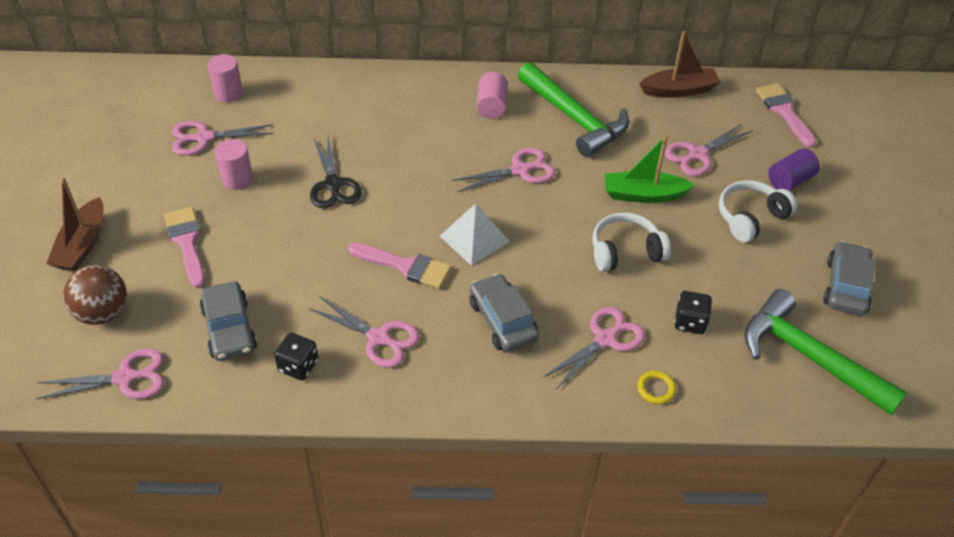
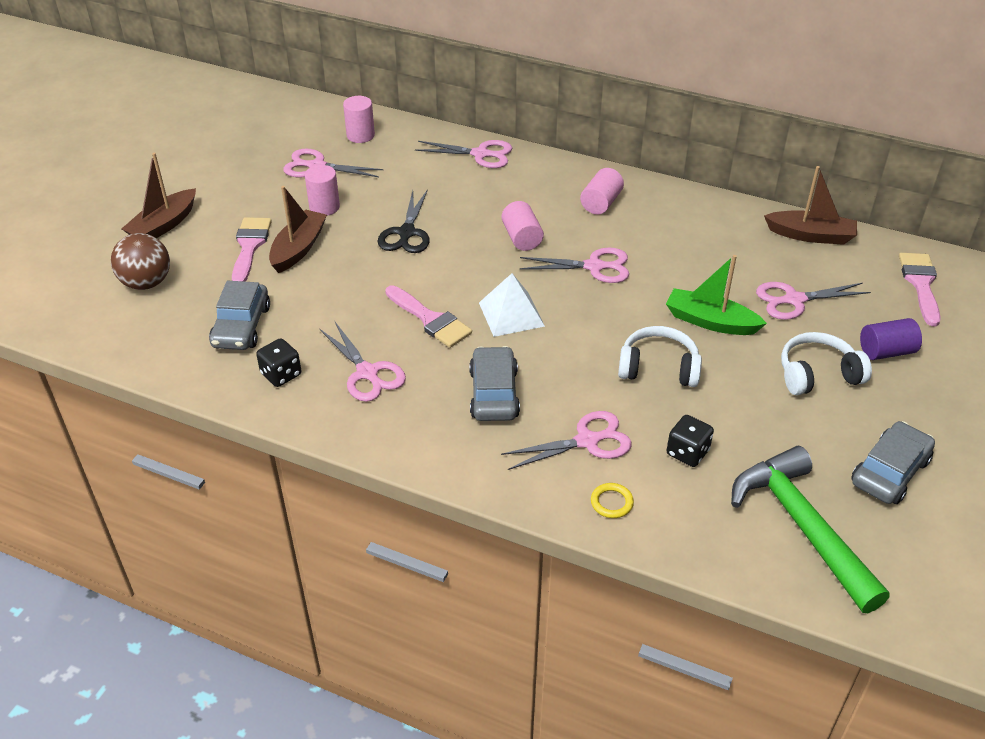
camera: 25 degrees right, 5 degrees down
(125, 378) = (132, 339): pink scissors -> pink scissors (480, 154)
(237, 230) = (298, 248): none -> brown boat
(441, 160) = (522, 238): none -> pink cylinder
(574, 119) = (679, 235): green hammer -> none

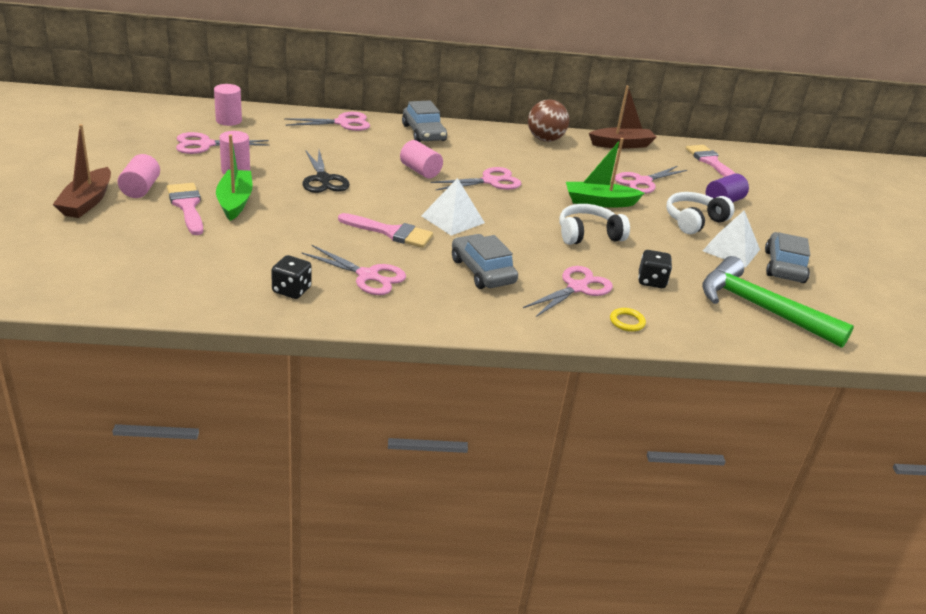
camera: 30 degrees left, 10 degrees down
(146, 283) = (103, 246): brown ball -> brown ball (545, 139)
(241, 326) = (226, 263): grey car -> grey car (423, 133)
(298, 248) = (235, 201): brown boat -> green boat
(601, 203) = (462, 143): pink cylinder -> pink cylinder (140, 189)
(834, 429) = (731, 250): none -> white pyramid

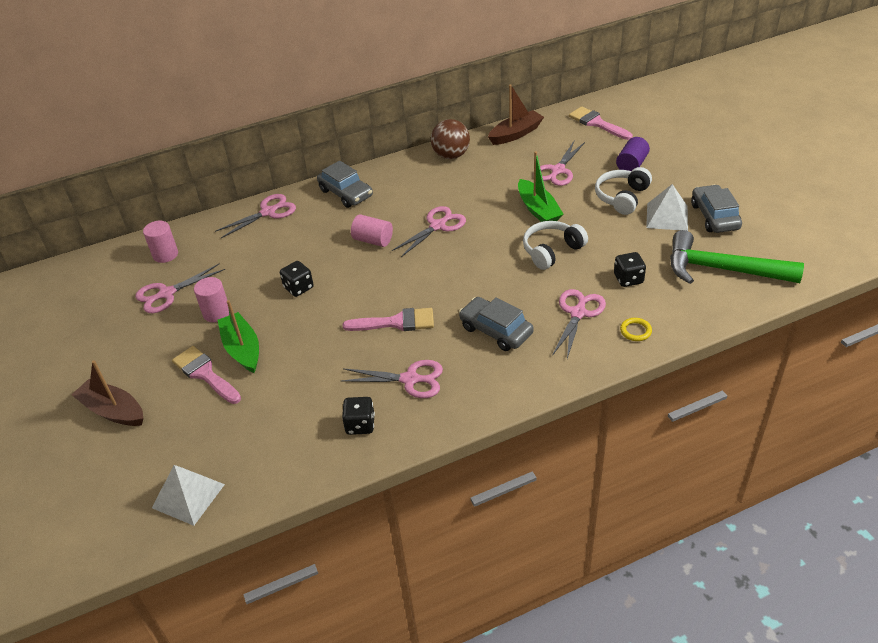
camera: 15 degrees left, 10 degrees up
(87, 202) = (113, 411): brown boat -> brown boat turned 135 degrees clockwise
(140, 189) = (149, 373): pink cylinder -> none
(323, 179) = (298, 288): black scissors -> black dice
(453, 219) = (436, 284): white pyramid -> white pyramid (188, 496)
(599, 202) = (538, 210): green boat -> green boat turned 90 degrees counterclockwise

